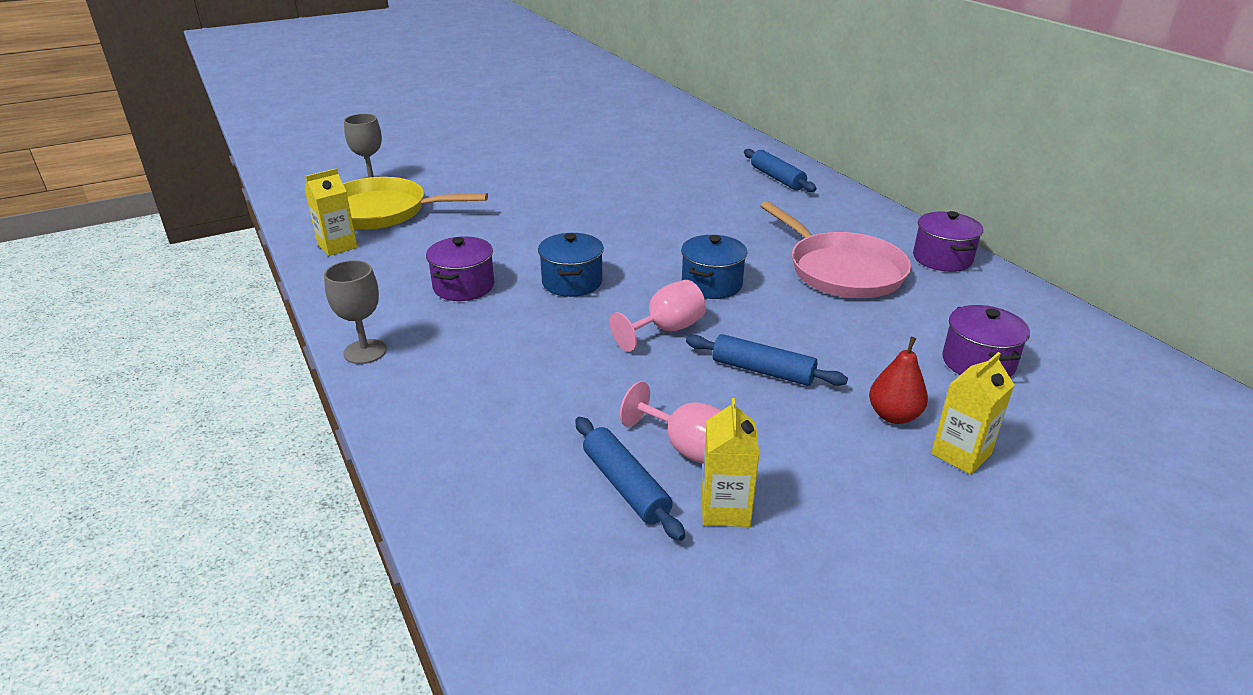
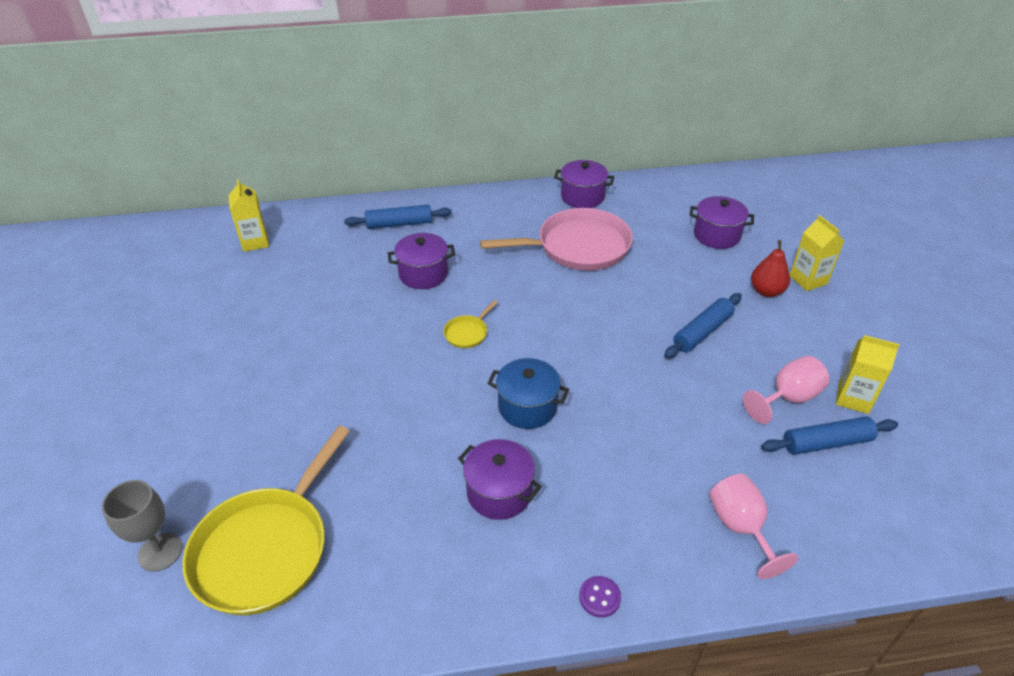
camera: 70 degrees left, 10 degrees up
(337, 246) = (338, 609): yellow carton -> yellow carton (255, 242)
(365, 351) = (599, 597): grey goblet -> purple button
(650, 237) = (467, 333): none -> yellow pan
(666, 330) = (630, 366): pink goblet -> pink goblet (740, 527)
(711, 284) = (570, 320): blue pot -> none
(715, 203) = (423, 274): none -> purple pot

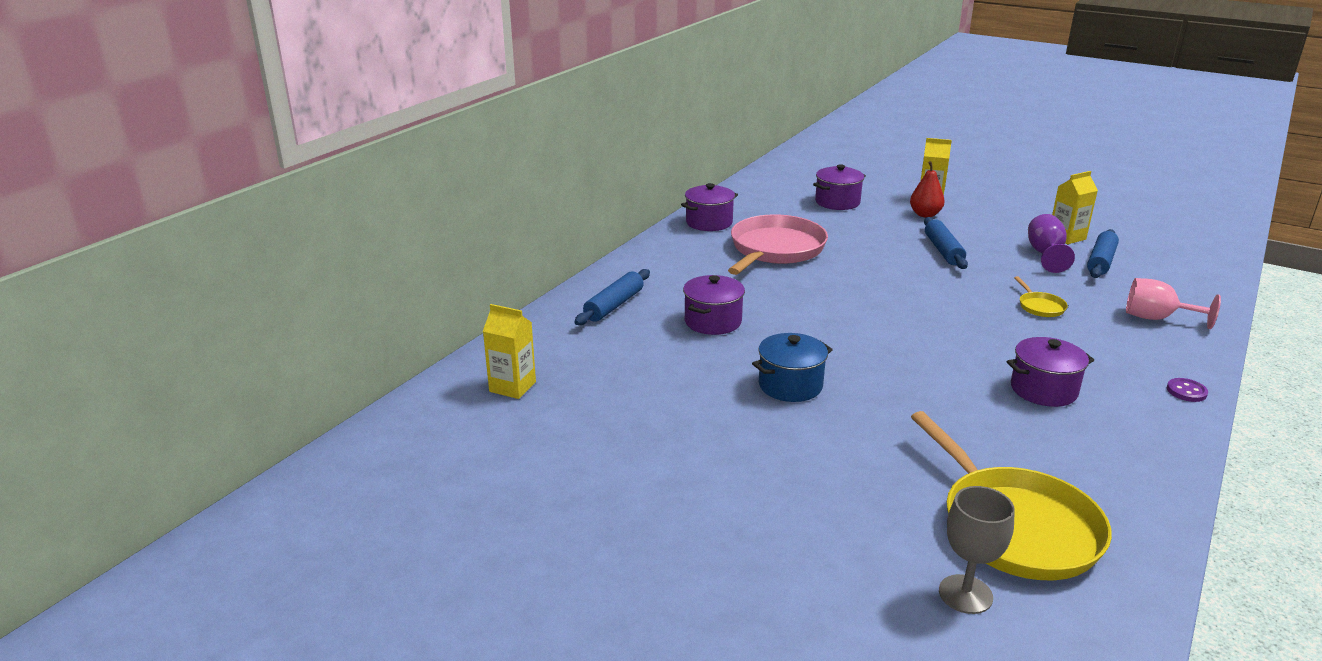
camera: 50 degrees left, 15 degrees down
(467, 333) = (827, 332): yellow pan -> yellow pan (1040, 306)
(527, 407) = (954, 342): blue pot -> blue pot (790, 385)
(788, 398) = (1045, 254): pink goblet -> purple goblet

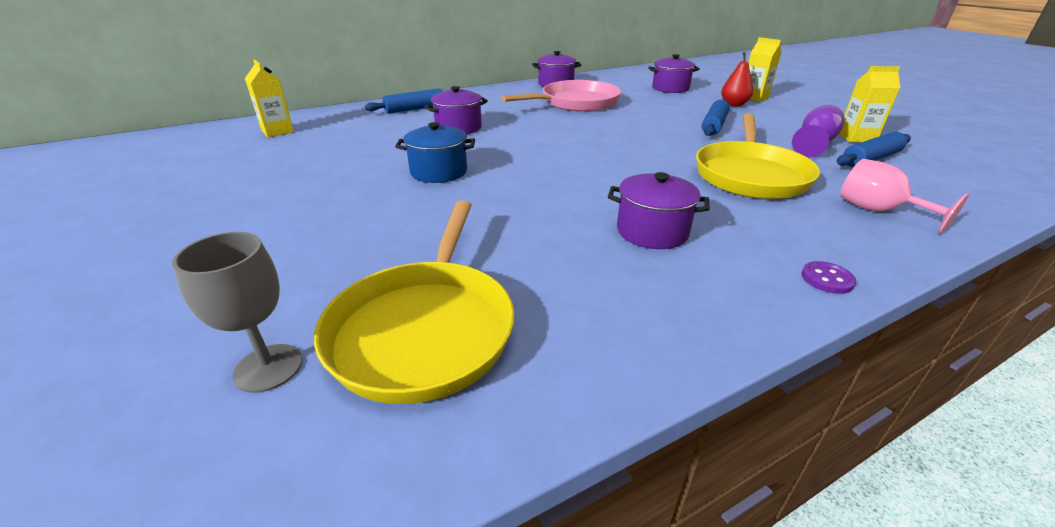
camera: 30 degrees right, 5 degrees up
(1040, 306) = (750, 175): yellow pan -> yellow pan, size x2.39

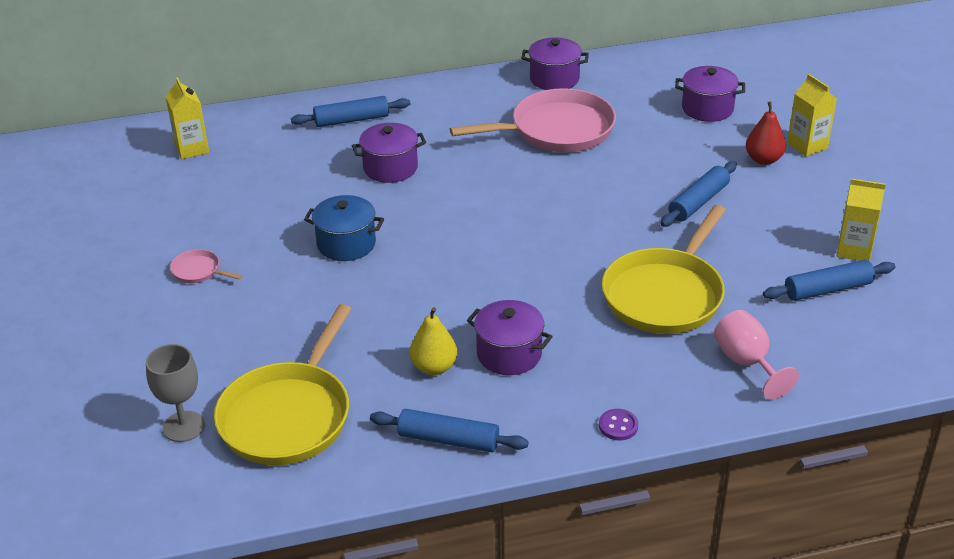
camera: 15 degrees right, 5 degrees up
(286, 204) = (198, 271): none -> pink pan
(581, 252) = (434, 367): none -> yellow pear
(651, 325) = (448, 440): none -> blue rolling pin
(814, 144) = (789, 254): purple goblet -> none

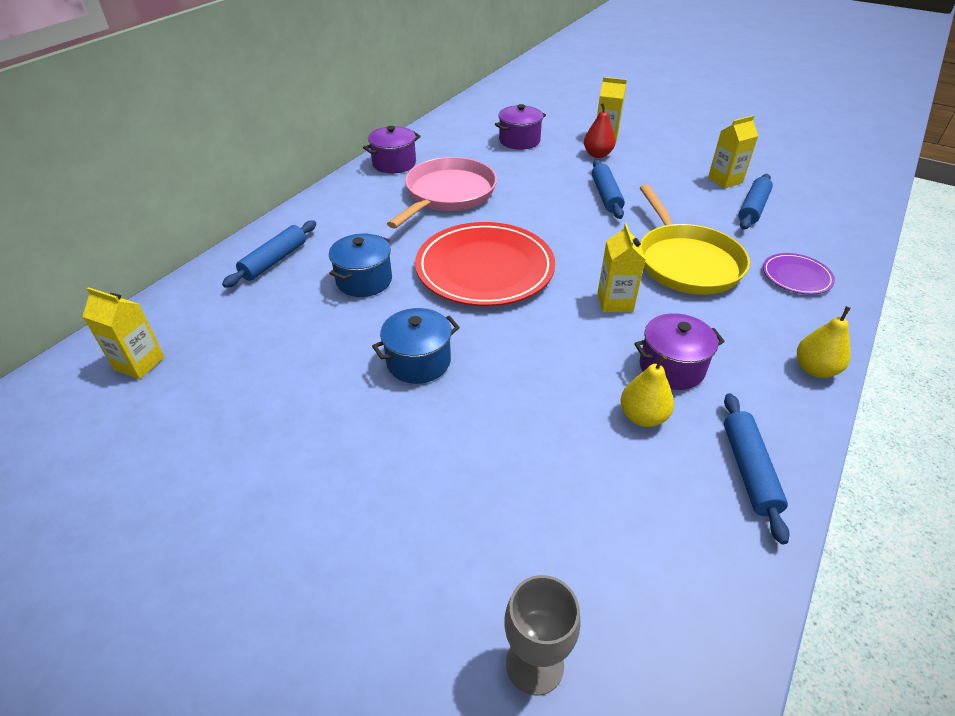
camera: 45 degrees left, 5 degrees up
(198, 271) = (311, 478): pink pan -> none
(288, 416) = (608, 558): yellow pan -> none
(390, 168) = (364, 280): purple pot -> blue pot
(448, 440) = (749, 470): blue rolling pin -> blue rolling pin turned 60 degrees counterclockwise
(489, 207) = (485, 268): none -> red plate
(547, 288) = (615, 302): none -> yellow carton
(618, 426) = (815, 369): purple button -> yellow pear
(746, 363) = (796, 276): pink goblet -> purple plate

